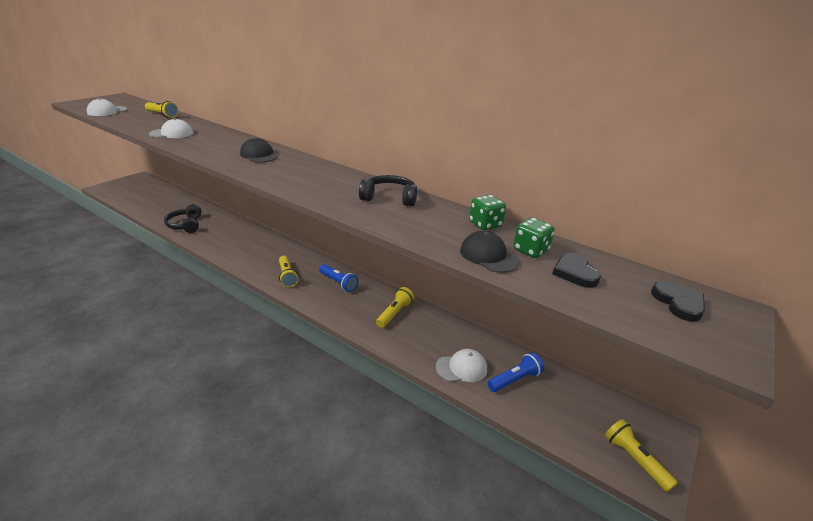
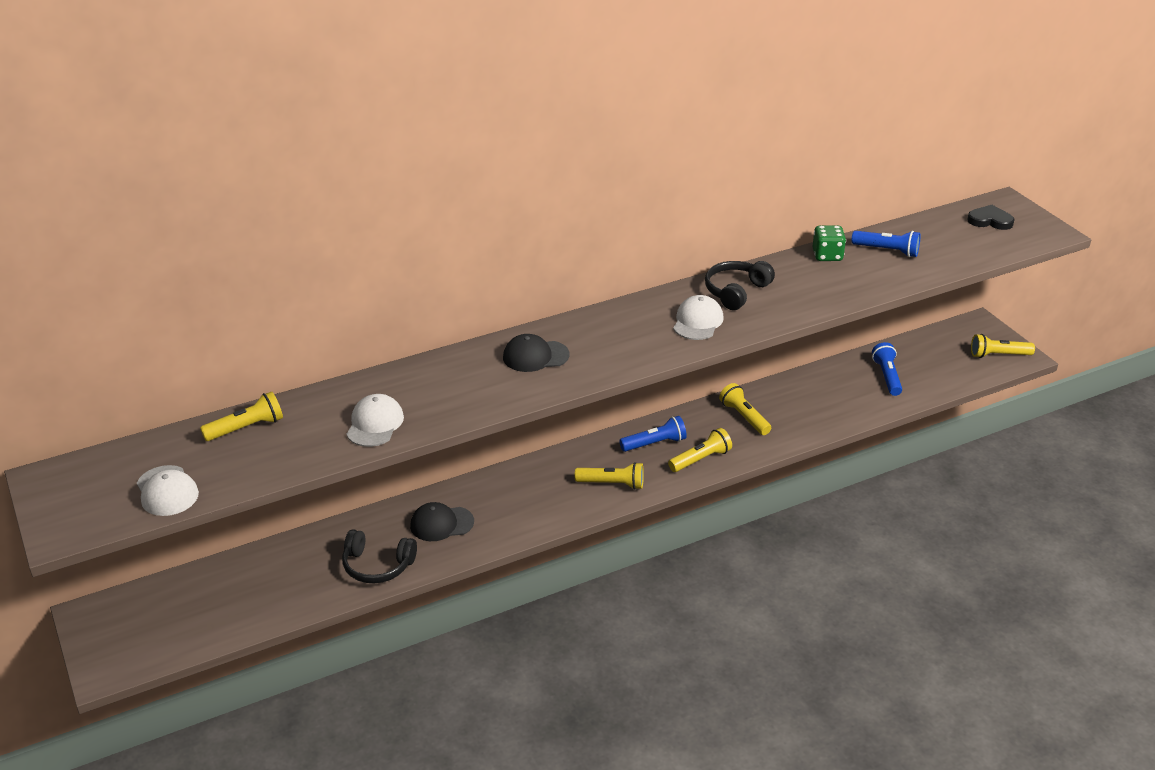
camera: 60 degrees left, 5 degrees up
(333, 305) = (700, 459): none -> yellow flashlight
(461, 368) = (856, 402): white cap -> white cap (697, 321)
(488, 256) = (887, 275): black cap -> black cap (441, 524)
(530, 250) = (887, 251): green dice -> blue flashlight
(574, 273) = (932, 245): black heart -> none

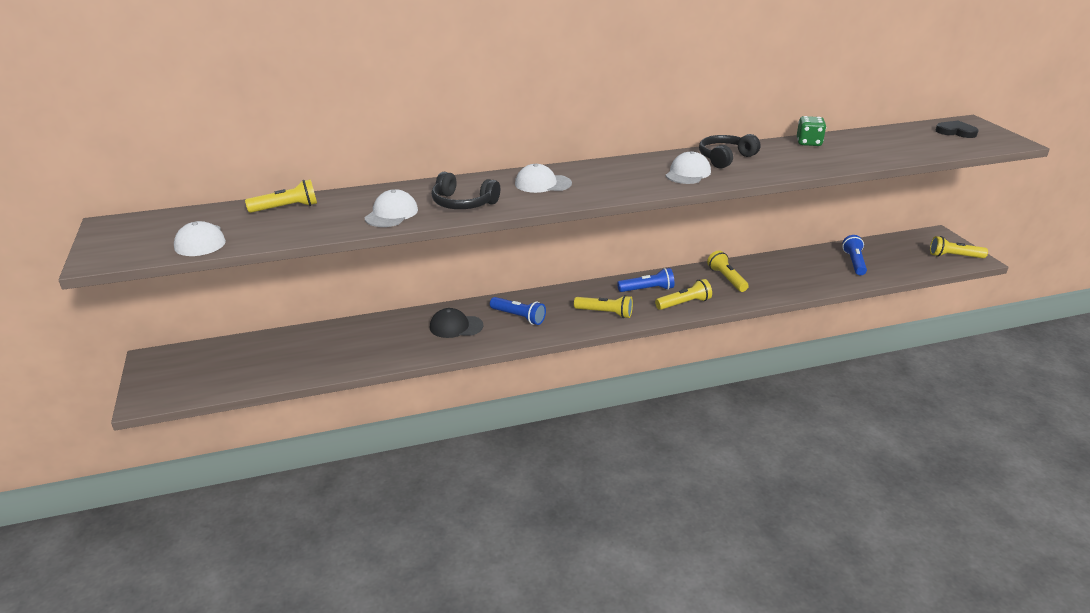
camera: 10 degrees right, 5 degrees down
(377, 565) = (394, 350): black headphones -> black headphones (463, 203)
(535, 356) = (542, 184): black cap -> white cap
(887, 251) = (862, 143): blue flashlight -> blue flashlight (518, 317)

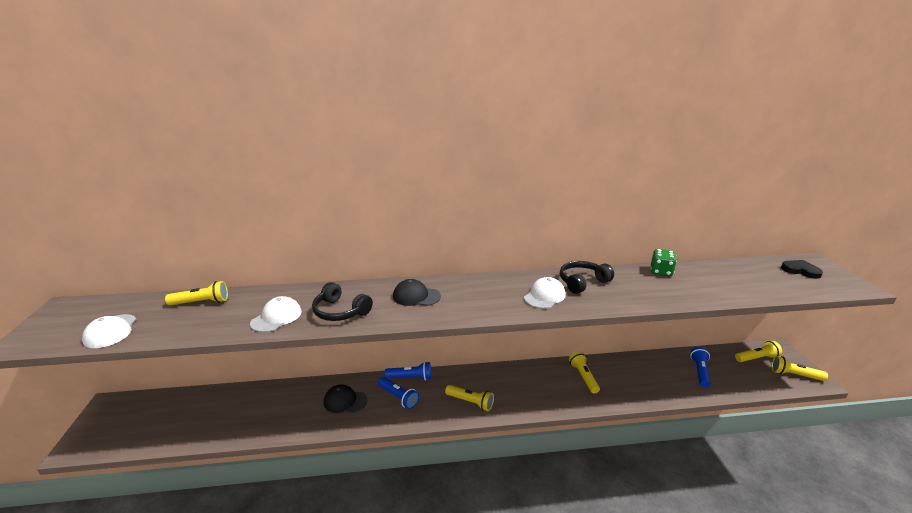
camera: 10 degrees right, 5 degrees down
(542, 184) = (416, 296): white cap -> black cap
(647, 289) = (513, 380): blue flashlight -> blue flashlight (410, 377)
(684, 303) = (540, 400): yellow flashlight -> yellow flashlight (756, 358)

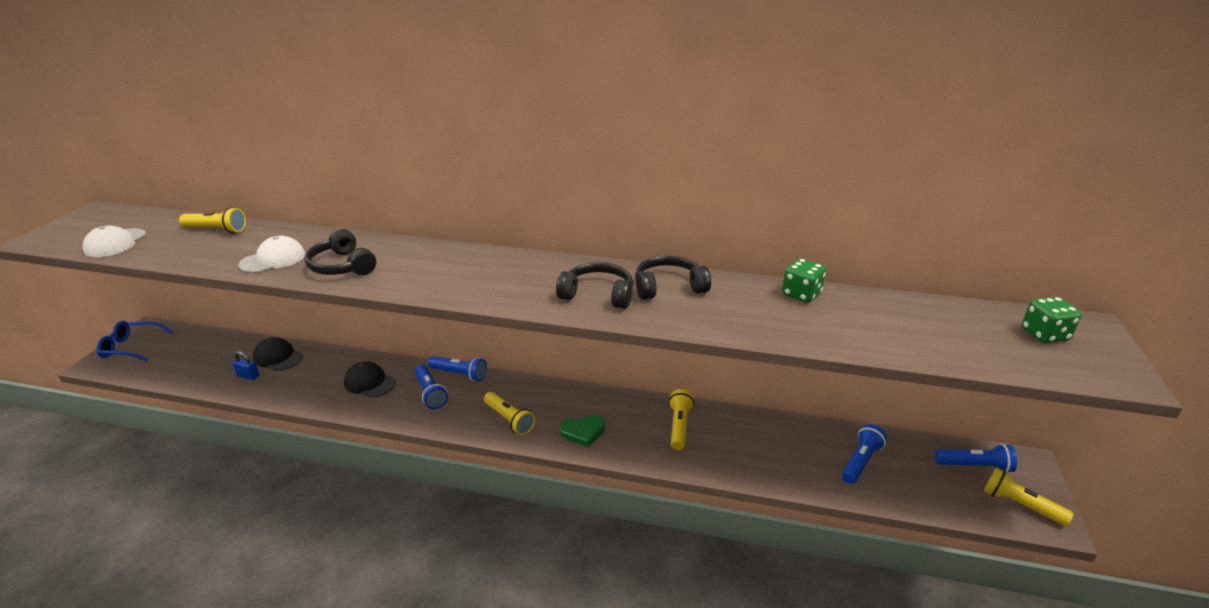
camera: 20 degrees right, 5 degrees up
(102, 424) = (131, 347): none -> blue glasses
(236, 421) = (248, 376): none -> blue padlock
(416, 296) = (441, 265): black cap -> black cap (278, 357)
(526, 397) = (583, 432): none -> green heart
(544, 296) = (598, 295): white cap -> black headphones
(756, 358) = (974, 466): yellow flashlight -> blue flashlight
(800, 270) = (1044, 335): black heart -> green dice

